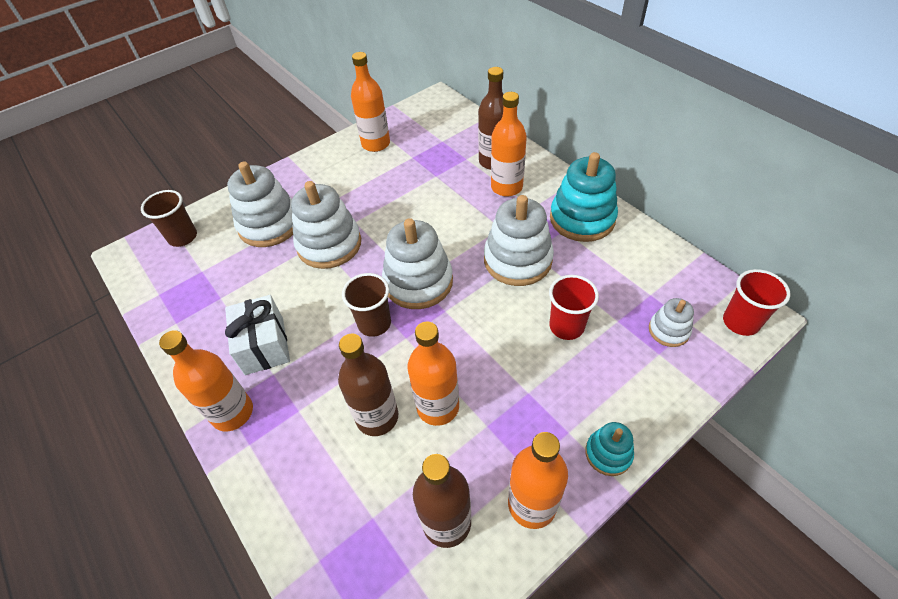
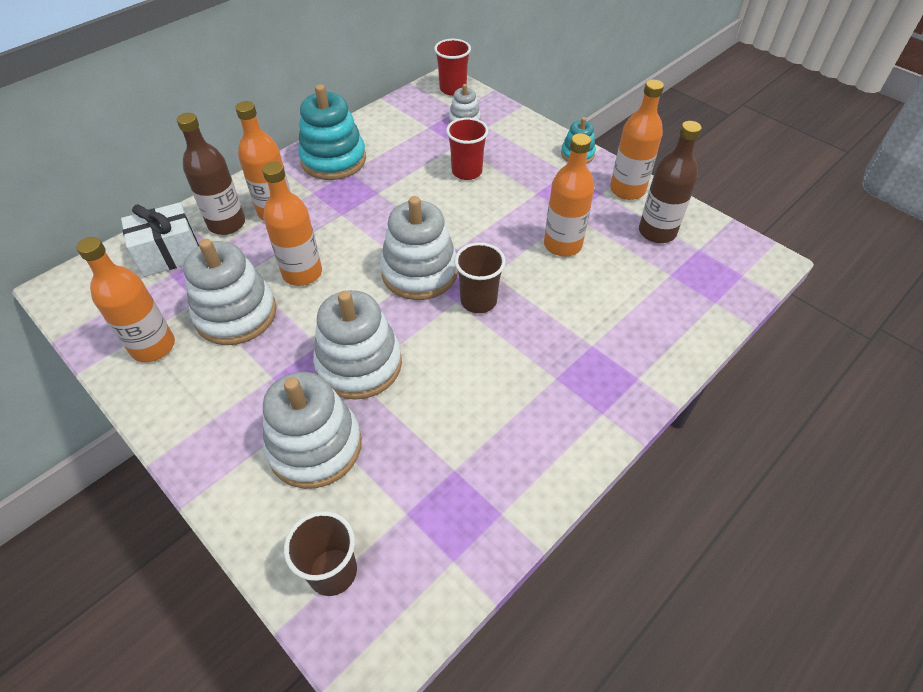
camera: 100 degrees left, 0 degrees up
(232, 413) = (610, 403): orange bottle -> orange bottle (302, 273)
(264, 345) = (521, 396): white gift -> white gift (169, 254)
(377, 417) = (583, 284): brown bottle -> none
(517, 260) = (388, 201): white stacking toy -> white stacking toy (236, 314)

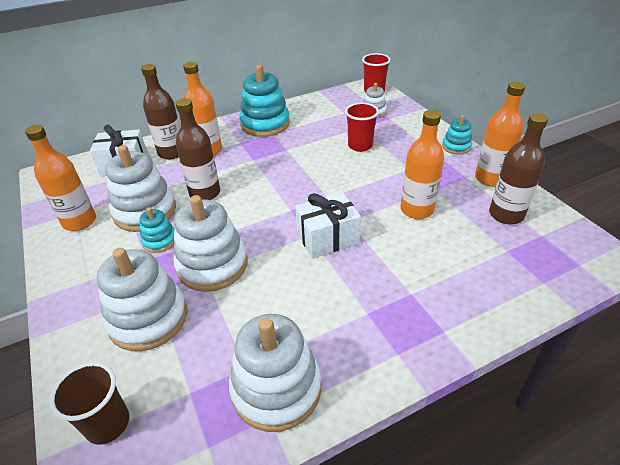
camera: 20 degrees right, 10 degrees down
(277, 348) = (160, 241): none -> turquoise stacking toy
(302, 273) = (205, 193): orange bottle -> brown bottle
(419, 272) = (291, 208): white stacking toy -> white stacking toy (276, 388)
(478, 301) = (327, 238): brown cup -> white gift

